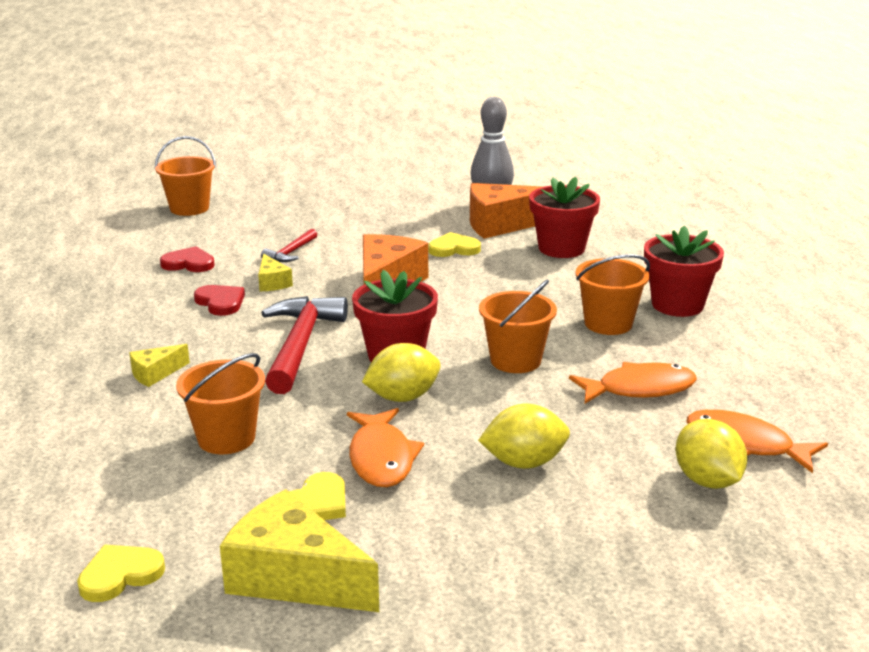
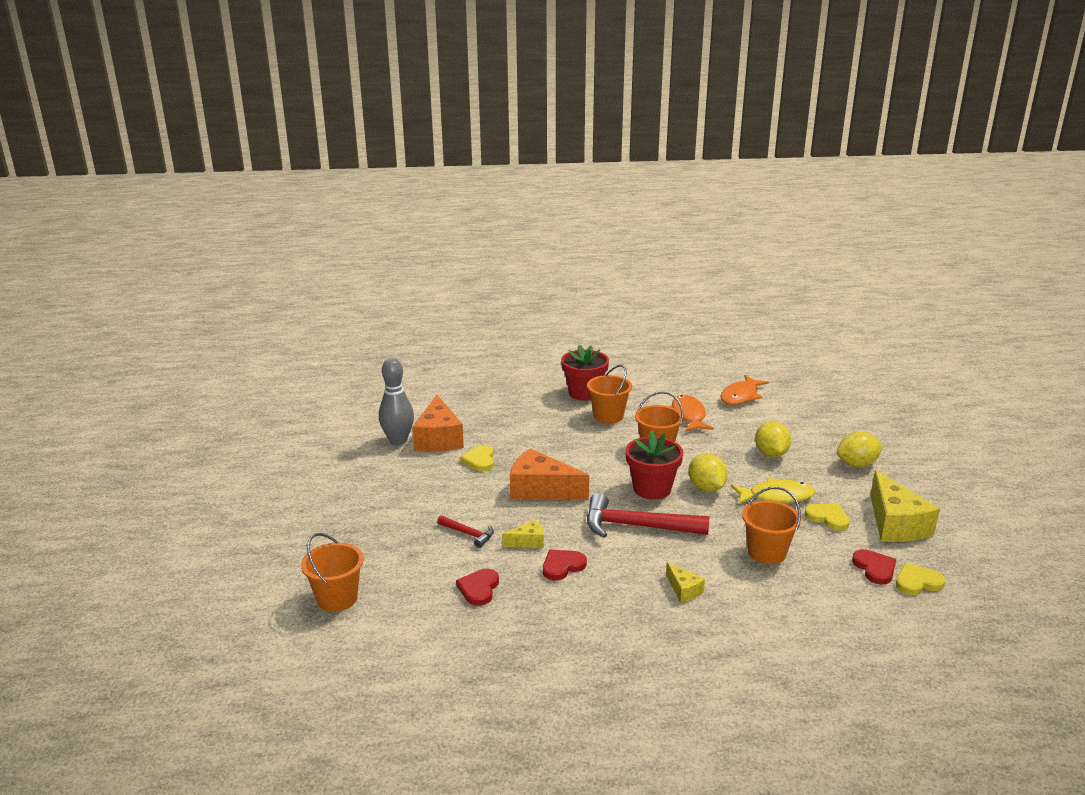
camera: 85 degrees left, 0 degrees up
(120, 575) = (917, 582): yellow heart -> yellow heart turned 105 degrees clockwise
(167, 534) = (874, 568): none -> red heart
(294, 577) = (895, 524): yellow cheese -> yellow cheese turned 45 degrees counterclockwise
(381, 458) = (776, 496): orange fish -> yellow fish
(561, 248) = (490, 420): red flower pot -> none
(707, 481) = (775, 409): yellow lemon -> yellow lemon (857, 464)

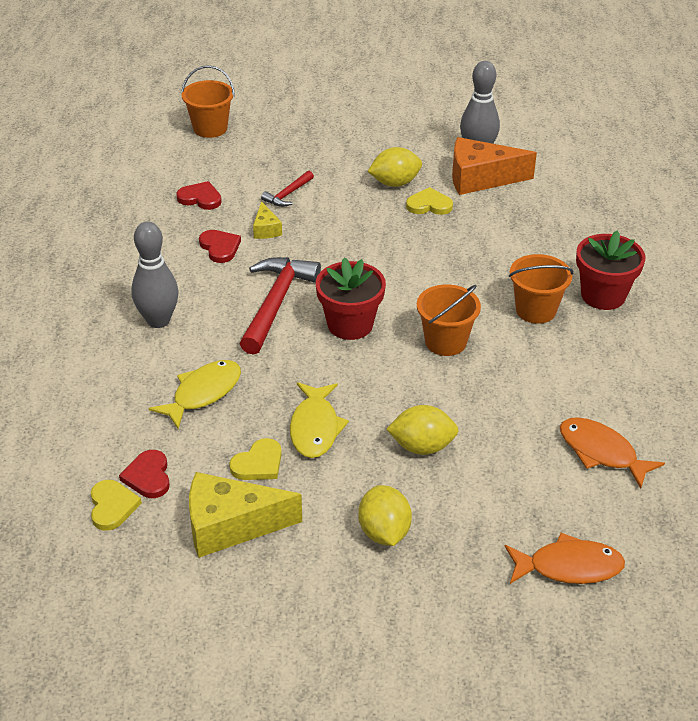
camera: 95 degrees right, 15 degrees up
(541, 490) = (360, 243): orange cheese -> none
(683, 590) = (158, 320): yellow cheese -> grey bowling pin
(688, 415) = (537, 385): orange fish -> orange fish (569, 567)
(706, 488) = (345, 369): yellow lemon -> yellow lemon (395, 183)
(766, 552) = (203, 393): orange bucket -> yellow fish
(874, 568) = (148, 476): red heart -> red heart turned 90 degrees clockwise

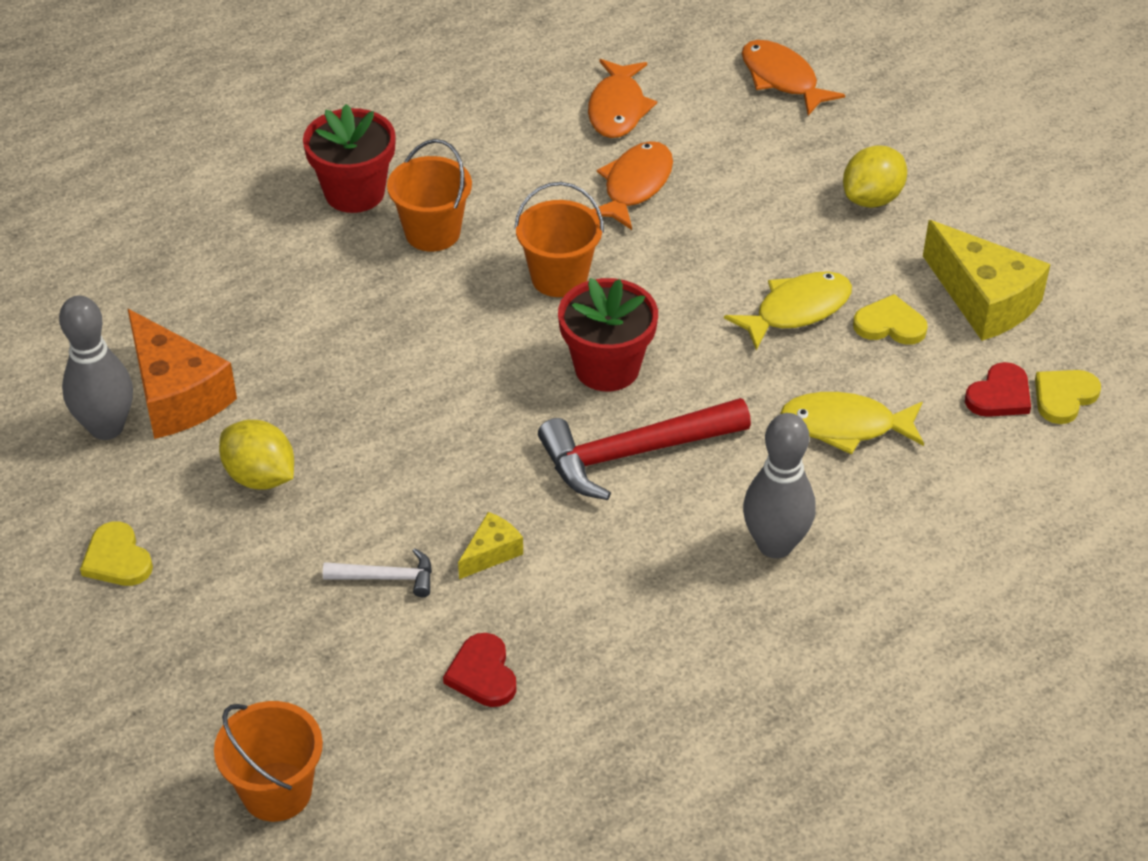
camera: 125 degrees left, 5 degrees up
(220, 247) = (576, 577): red heart -> none
(288, 194) = (386, 577): red hammer -> white hammer
(422, 447) = (738, 223): yellow lemon -> none
(429, 205) = (287, 416): yellow heart -> yellow heart (117, 559)
(506, 417) = (634, 186): none -> orange fish

